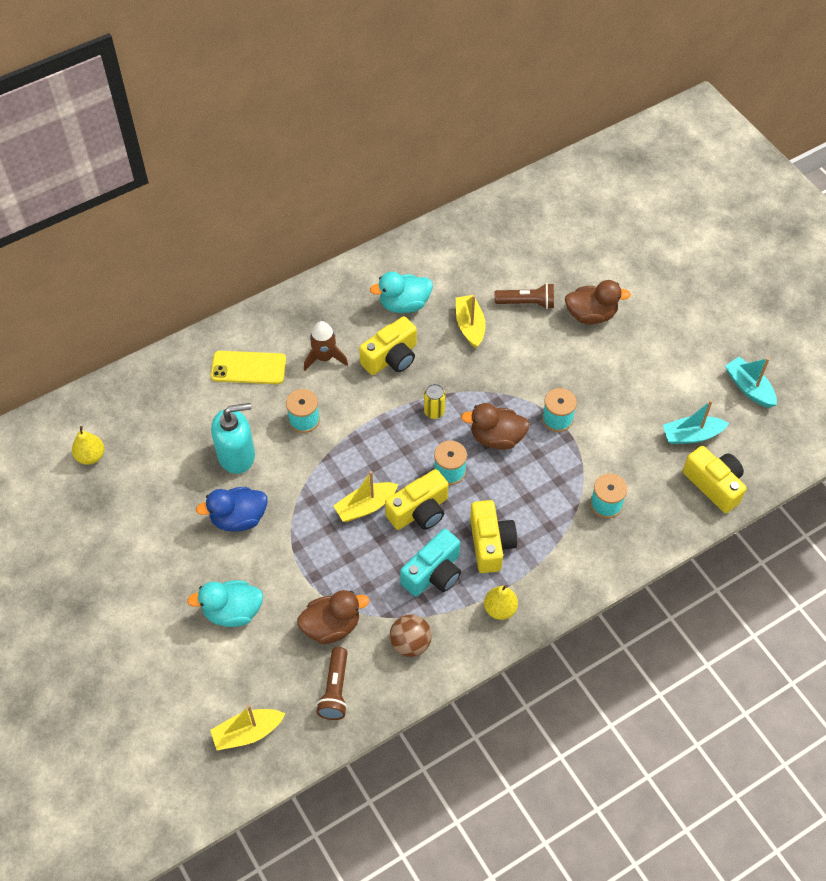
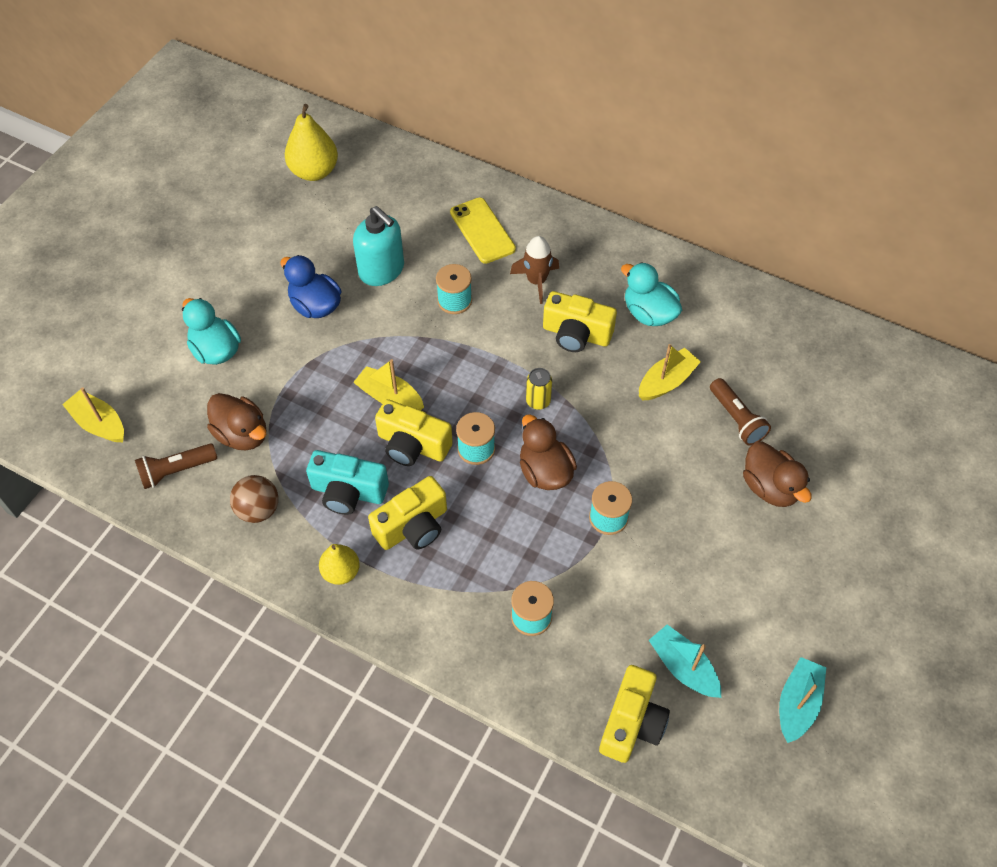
camera: 60 degrees right, 0 degrees up
(91, 456) = (314, 171): yellow pear -> yellow pear, size x1.62

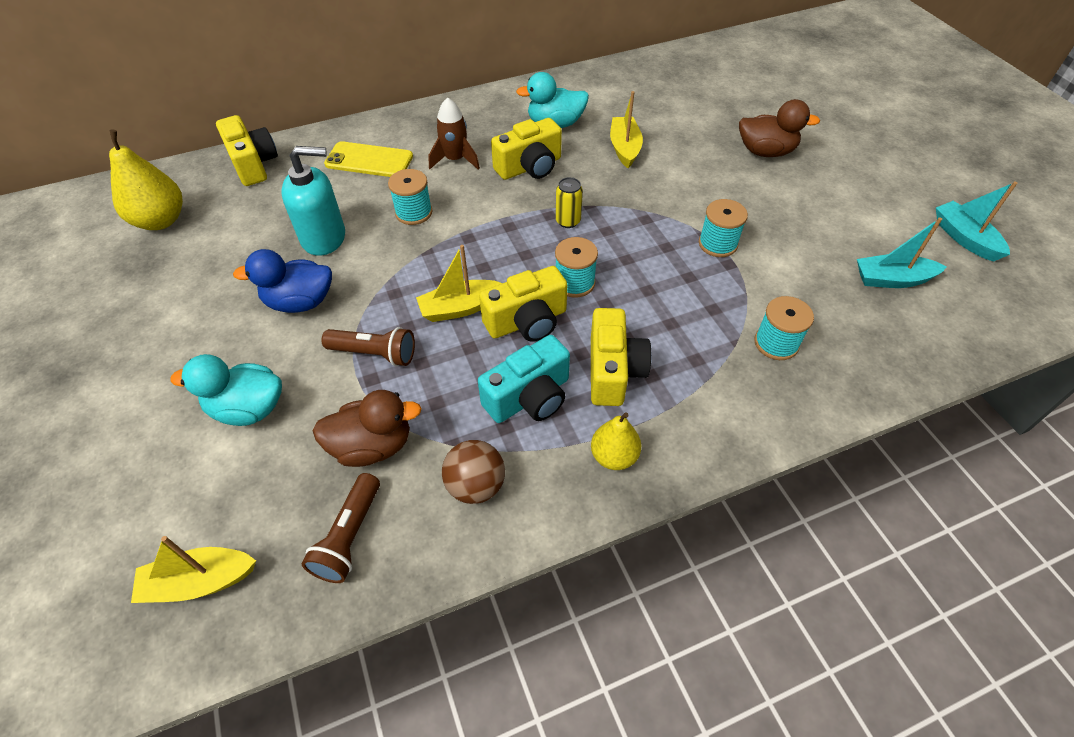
camera: 50 degrees left, 5 degrees down
(545, 471) = (639, 254): brown duck -> none
(631, 722) = (926, 338): yellow camera -> yellow camera (253, 164)
(736, 419) = (692, 135): brown flashlight -> brown flashlight (375, 354)

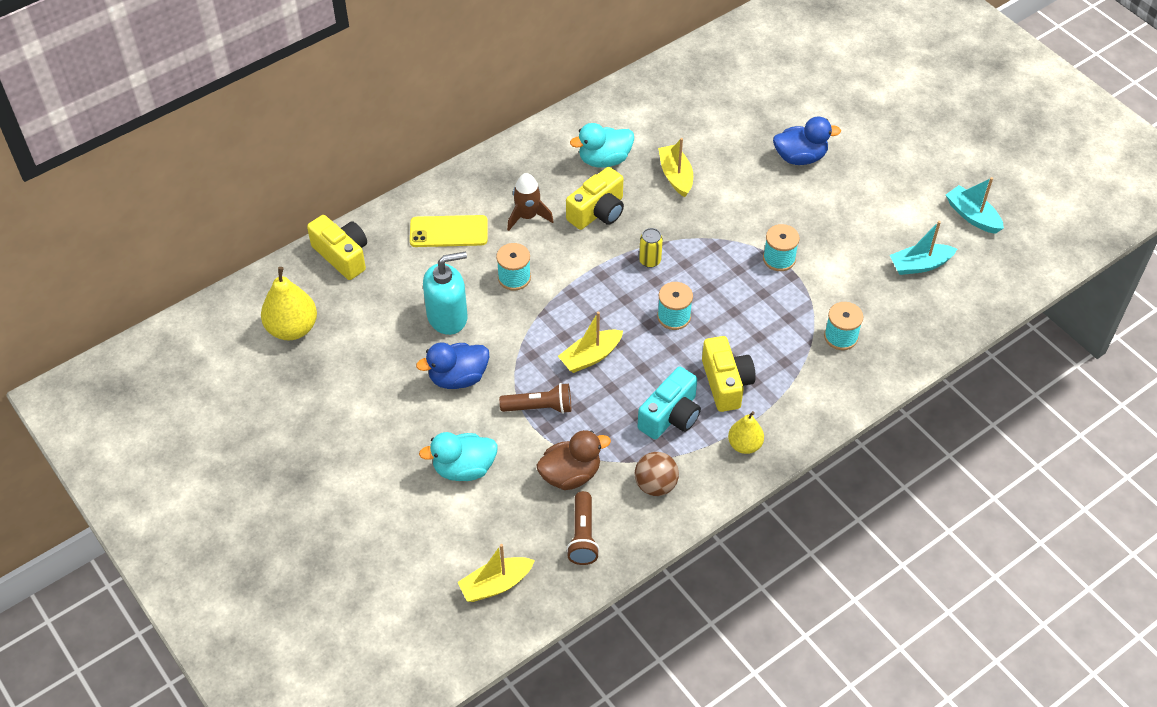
camera: 15 degrees left, 0 degrees up
(527, 321) = (647, 357): yellow camera -> none
(765, 152) = (800, 157): brown duck -> blue duck

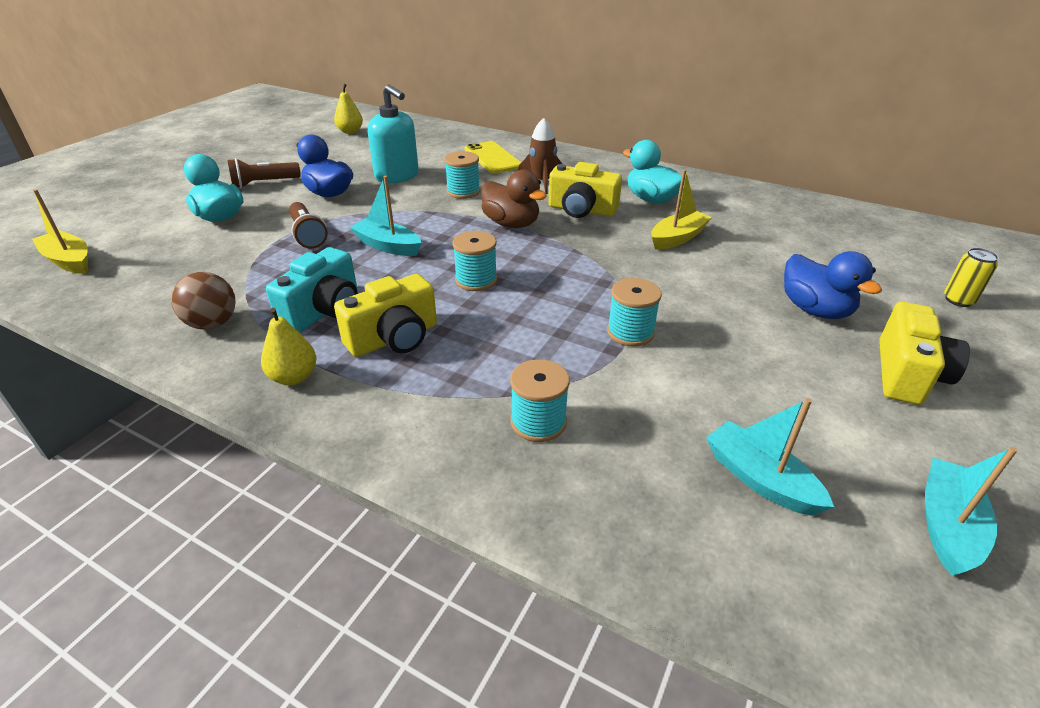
camera: 65 degrees right, 15 degrees down
(292, 328) = (350, 132): yellow pear -> yellow pear, size x0.62
(342, 255) = (434, 131): yellow camera -> yellow camera (907, 374)
(570, 475) = (220, 269): brown duck -> brown duck (511, 224)
(583, 536) = (132, 294): brown flashlight -> brown flashlight (264, 183)
(590, 357) = (388, 246): yellow boat -> turquoise boat
(650, 261) = (544, 249): yellow can -> yellow can (958, 300)
(670, 416) = (324, 310): turquoise camera -> turquoise camera turned 75 degrees counterclockwise

